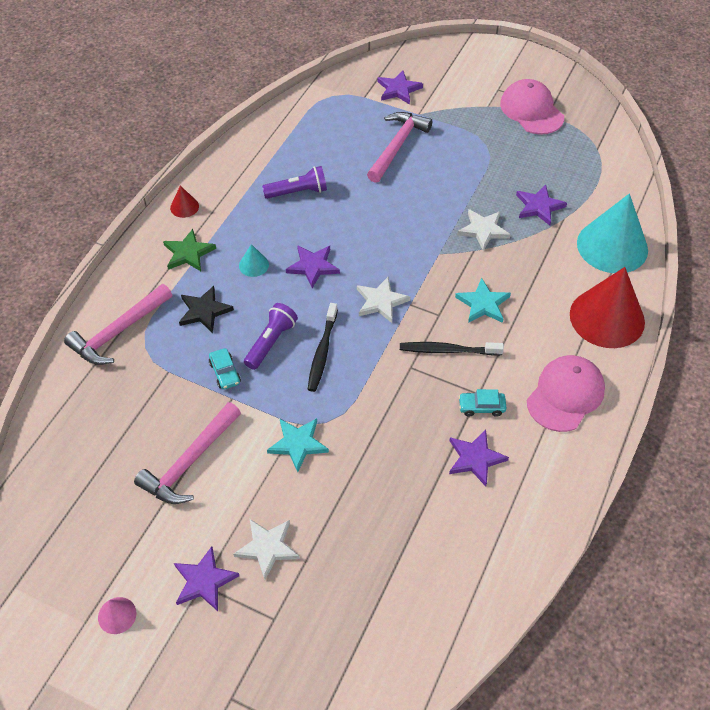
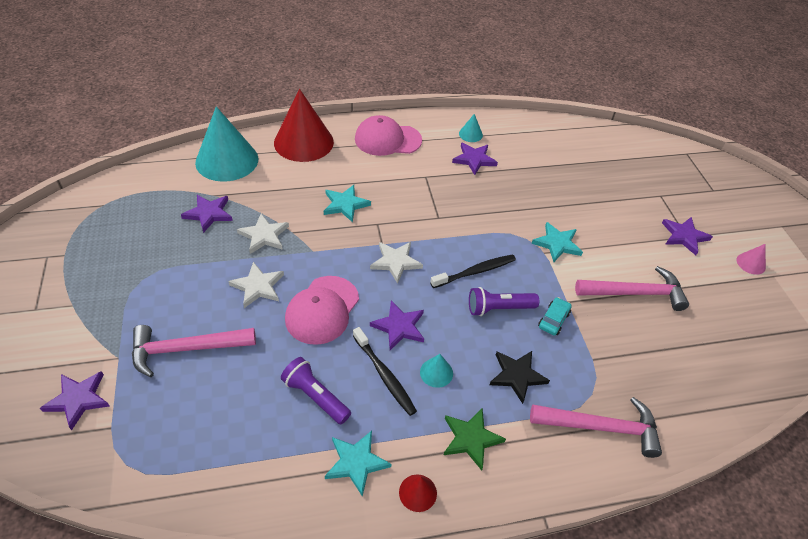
camera: 130 degrees left, 5 degrees down
(232, 189) = (356, 462): none -> turquoise star
(267, 548) = (632, 220): white star -> white star (258, 286)
(448, 350) = (405, 205): black toothbrush -> black toothbrush (384, 375)
(481, 407) = (435, 171): turquoise car -> none
(524, 487) = (470, 134): none -> turquoise cone
(531, 110) = (63, 268): pink cap -> pink cap (322, 310)

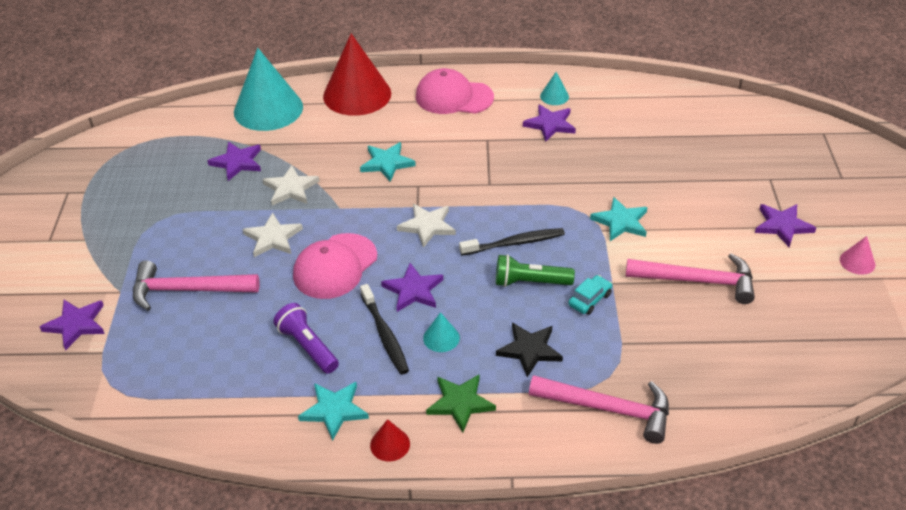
camera: 15 degrees right, 5 degrees down
(498, 308) = (530, 282): purple flashlight -> green flashlight

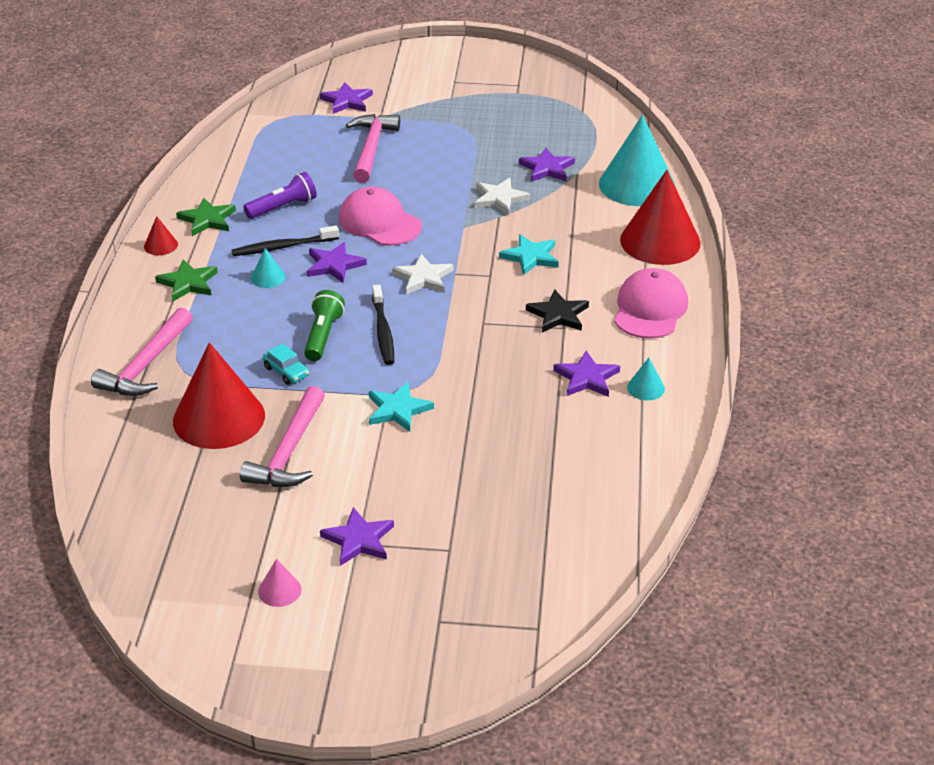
camera: 95 degrees right, 5 degrees down
(273, 238) = (428, 189): white star -> none
(334, 410) = (207, 219): turquoise star -> green star
(529, 350) = (234, 327): black star -> black star (558, 314)
(670, 336) = (219, 418): none -> red cone

